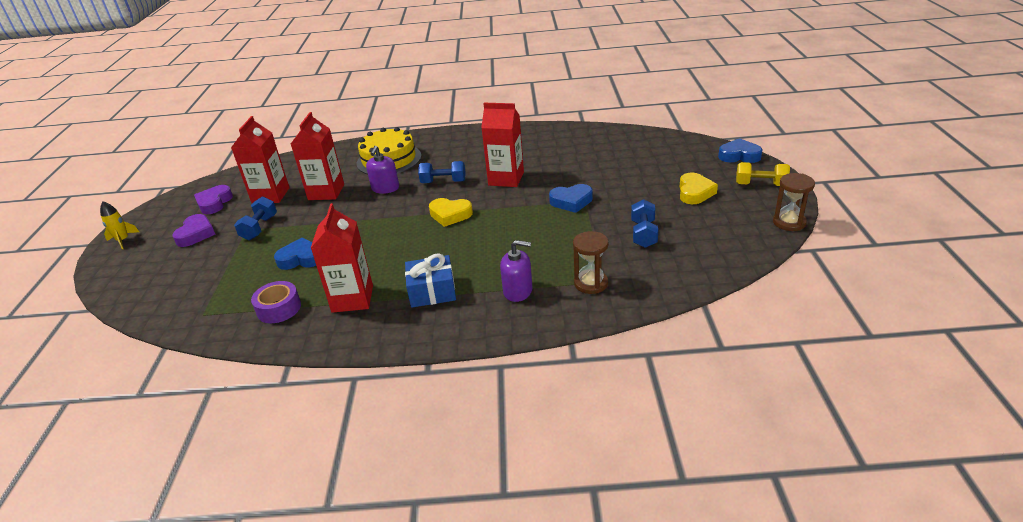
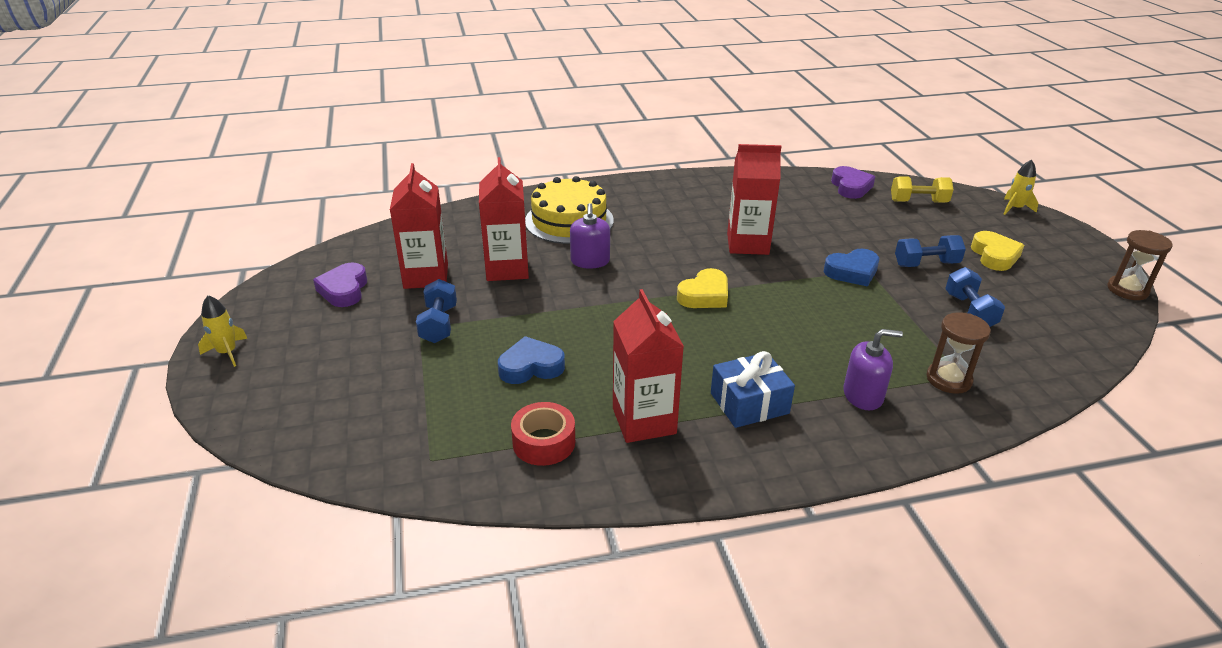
camera: 15 degrees left, 0 degrees up
(196, 234) = (343, 338): purple heart -> purple heart (850, 187)
(279, 308) = (544, 442): purple tape -> red tape
(443, 182) = (666, 250): blue dumbbell -> blue dumbbell (926, 264)
(450, 215) = (704, 295): yellow heart -> yellow heart turned 45 degrees counterclockwise
(739, 156) = (1015, 208): blue heart -> yellow rocket
(760, 185) = (1063, 244): yellow dumbbell -> yellow dumbbell (918, 202)

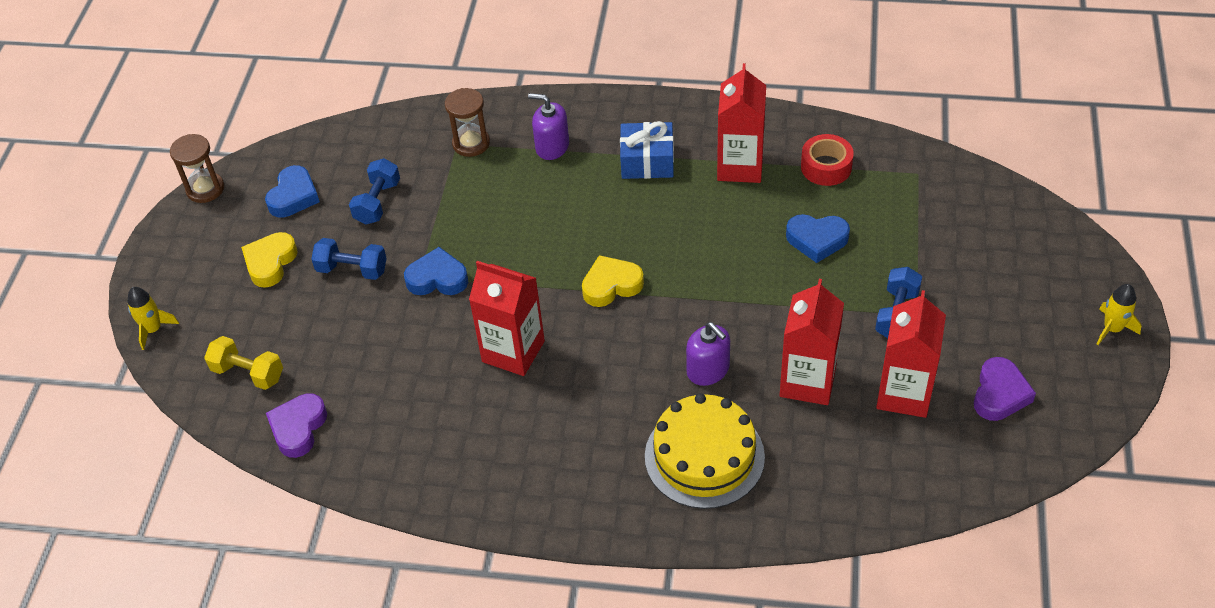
camera: 155 degrees left, 15 degrees up
(590, 261) = (708, 370): purple soap dispenser -> purple soap dispenser turned 120 degrees clockwise
(1046, 300) = (294, 196): none -> blue heart

